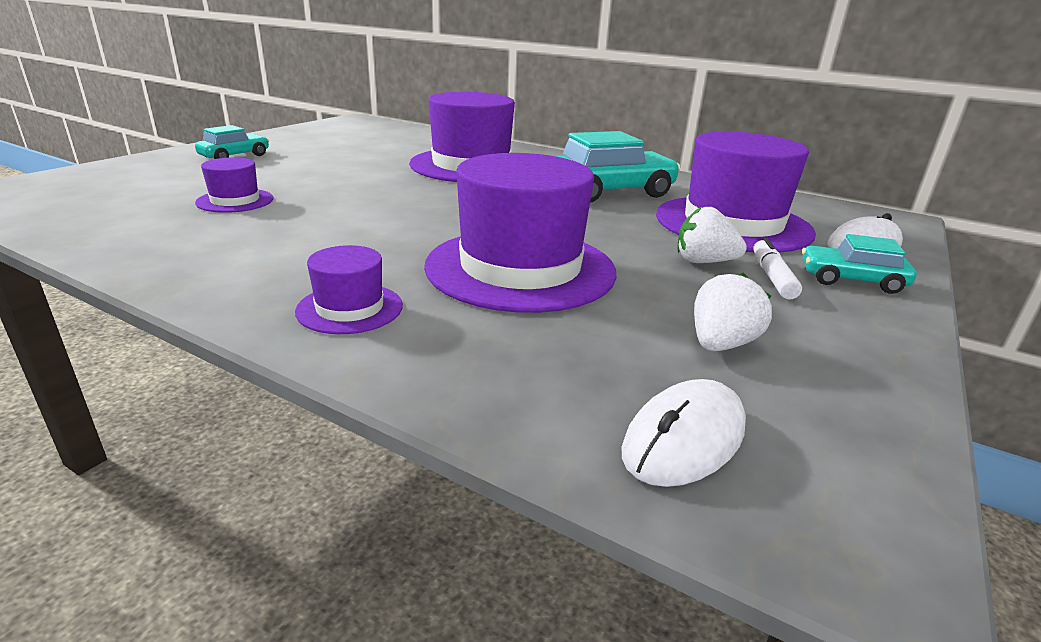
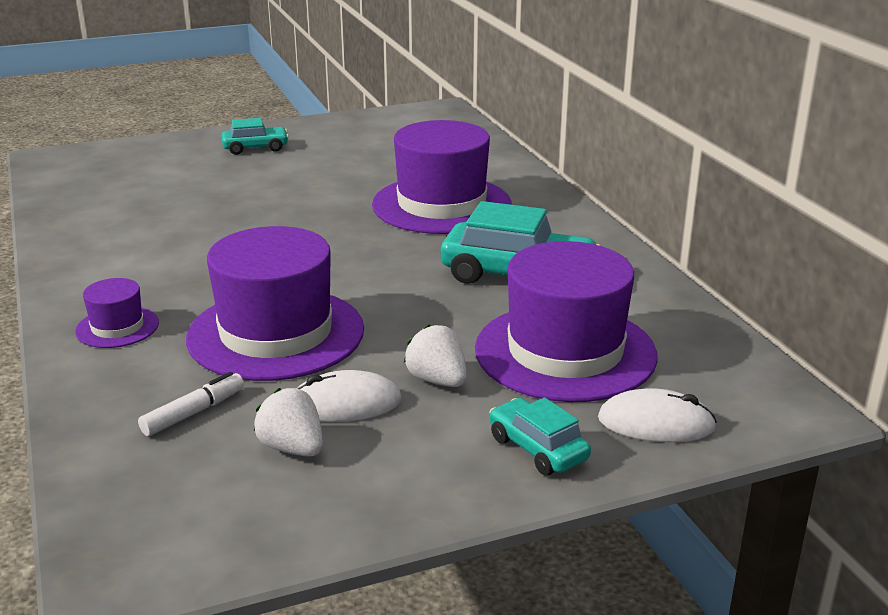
camera: 40 degrees right, 0 degrees up
(235, 201) = (186, 204): purple hat -> none
(684, 438) = (145, 487): white mouse -> white mouse (345, 404)
(721, 344) = (292, 448): white strawberry -> white strawberry turned 120 degrees counterclockwise
(772, 277) = (466, 417): white marker -> white marker (194, 413)

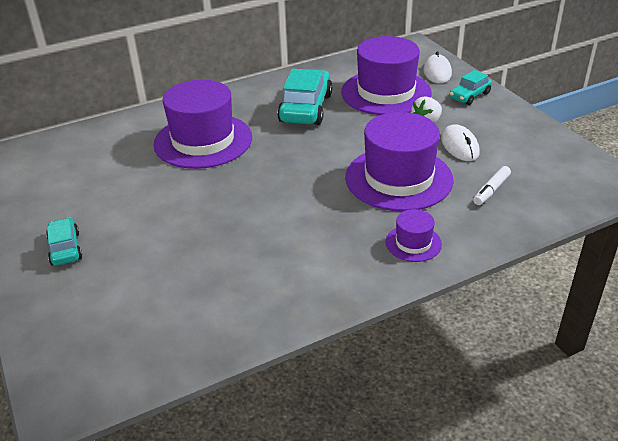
camera: 95 degrees left, 10 degrees up
(194, 413) = (491, 190): white marker -> white marker turned 90 degrees counterclockwise
(292, 448) = (504, 155): white strawberry -> none

